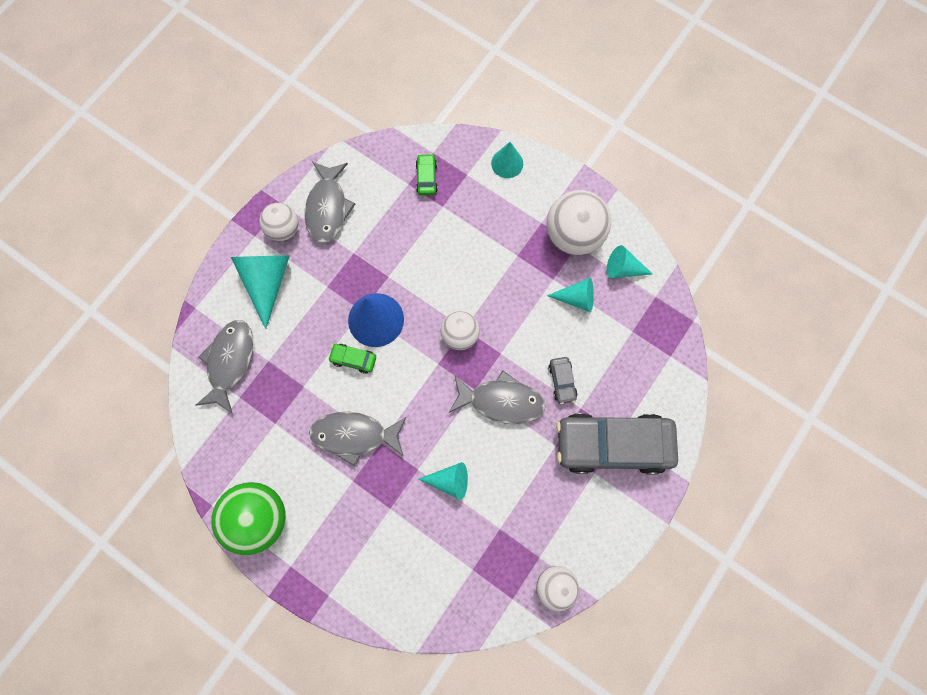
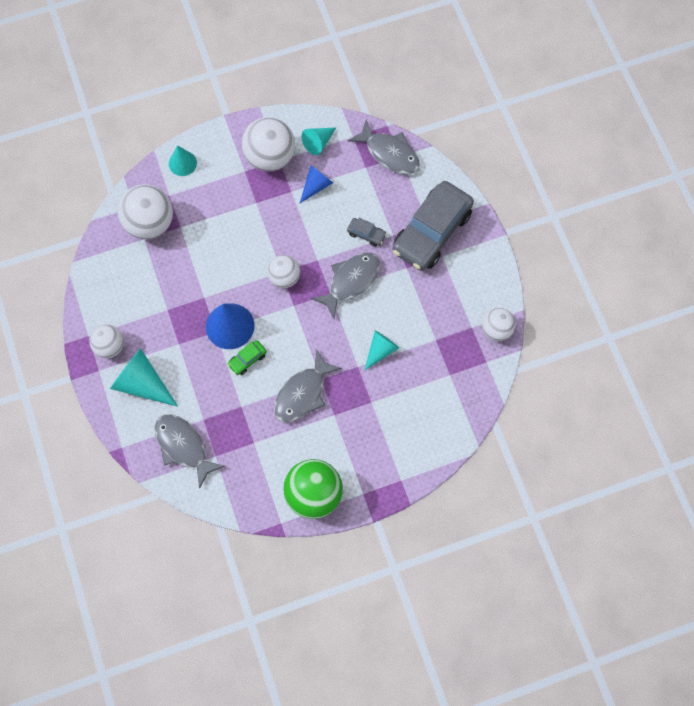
camera: 55 degrees left, 5 degrees down
(328, 208) = (118, 305): grey fish -> grey fish (389, 153)
(426, 178) = (150, 223): green car -> white ball
(576, 298) = (316, 186): turquoise cone -> blue cone

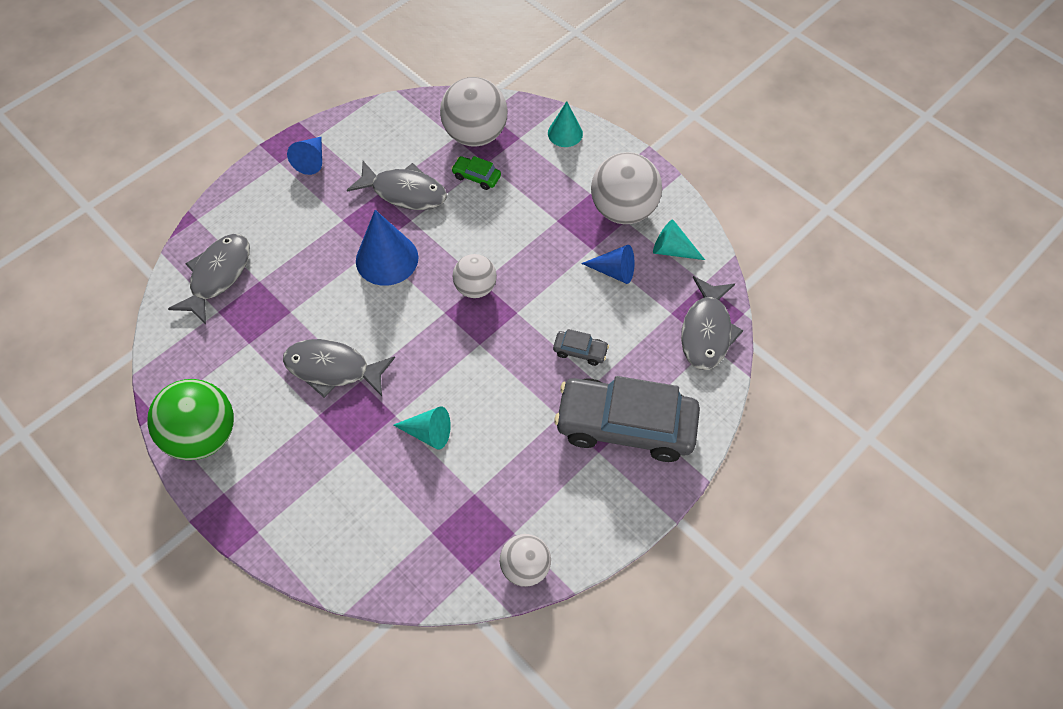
camera: 65 degrees right, 10 degrees down
(110, 346) = (311, 160): white ball -> blue cone
(142, 383) = (280, 206): turquoise cone -> none
(247, 359) = (352, 293): green car -> green car (476, 177)
(351, 281) = (507, 360): grey fish -> grey fish (404, 192)
(366, 234) = (580, 351): grey car -> grey car turned 75 degrees counterclockwise

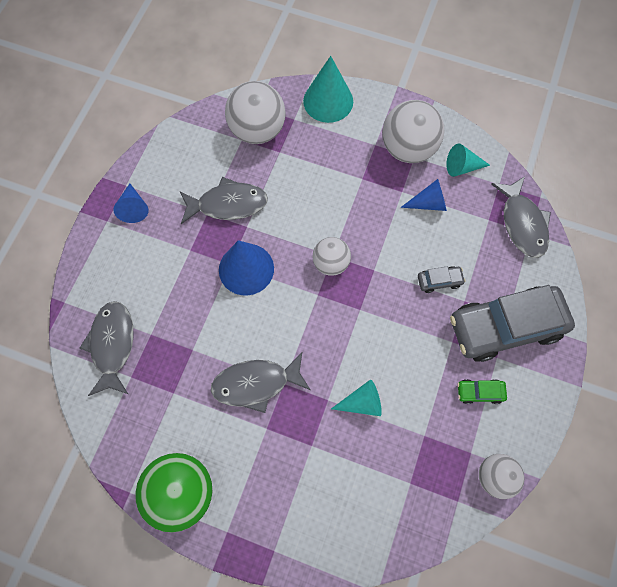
camera: 25 degrees left, 10 degrees up
(476, 177) = (279, 167): green car -> green car (479, 392)
(565, 133) = (328, 101): turquoise cone -> turquoise cone, size x1.64

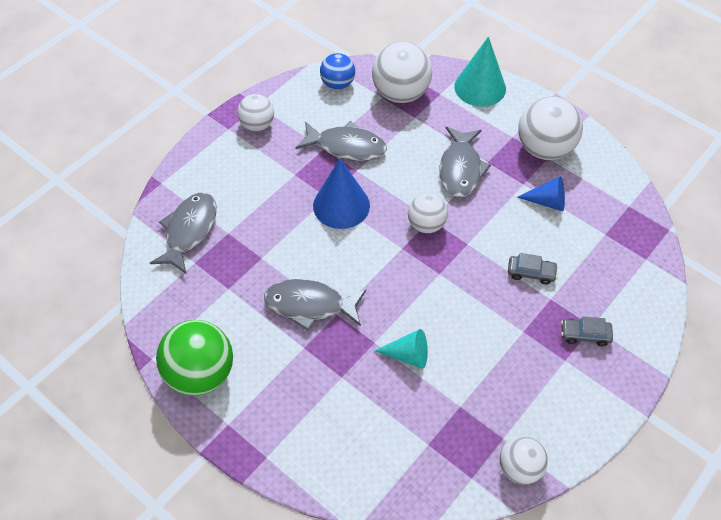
camera: 20 degrees right, 15 degrees down
(134, 208) = (257, 125): blue cone -> white ball
(194, 138) = (337, 84): none -> blue ball
(462, 167) = (595, 180): turquoise cone -> none
(479, 392) = (534, 385): green car -> none
(505, 326) = (585, 335): grey car -> grey car, size x0.40
(522, 223) = (640, 247): grey fish -> grey fish (460, 169)

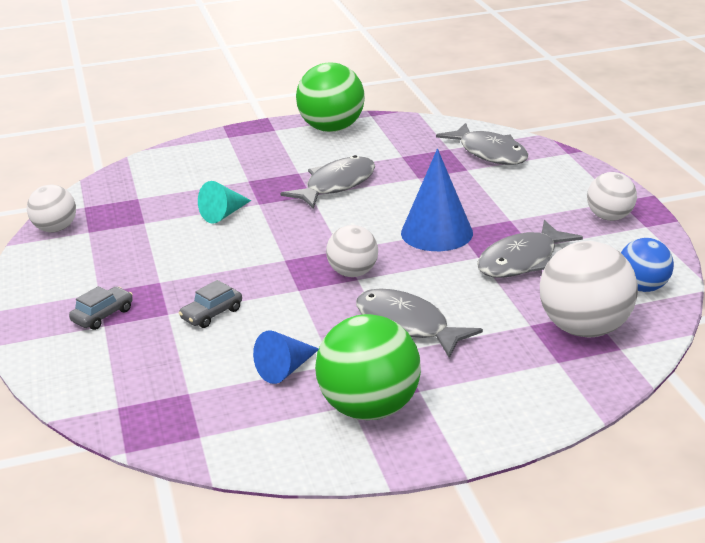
camera: 125 degrees right, 25 degrees down
(480, 87) = (541, 402): turquoise cone -> none
(544, 149) = (369, 408): white ball -> green ball

